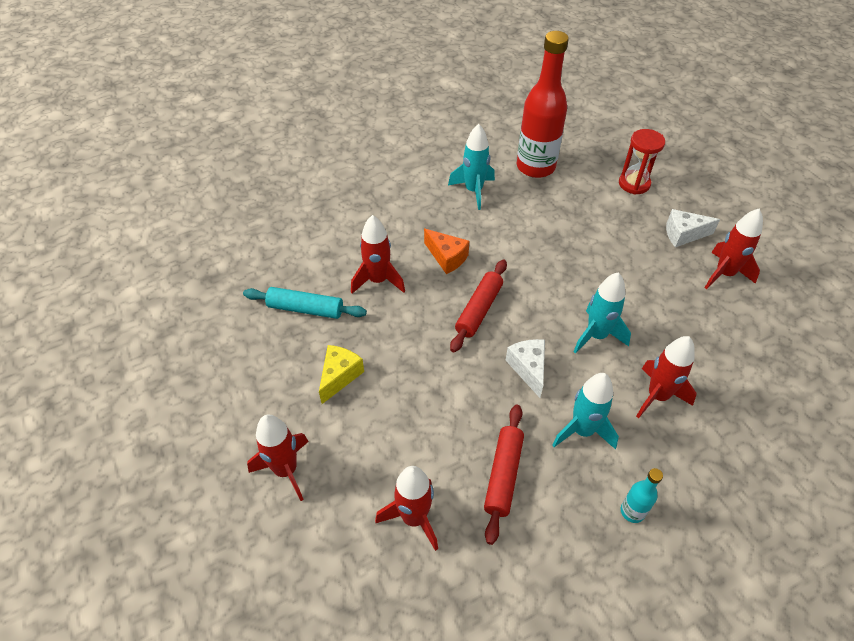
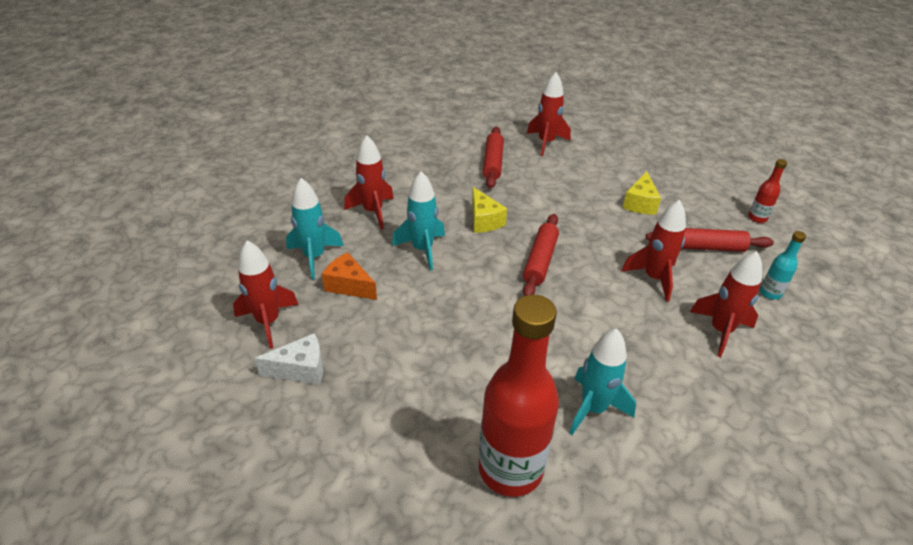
camera: 170 degrees right, 10 degrees down
(221, 340) = (757, 218): none -> red bottle
(286, 470) = (641, 155): red rocket -> red rocket (720, 331)
(305, 309) = (706, 247): turquoise rolling pin -> red rolling pin
(447, 257) = (592, 309): orange cheese -> orange cheese (349, 286)
(528, 369) = (484, 220): white cheese -> yellow cheese
(582, 431) = (437, 188): turquoise rocket -> turquoise rocket (314, 257)
(632, 511) = (403, 154): turquoise bottle -> turquoise bottle (770, 293)
(634, 184) = (352, 452): red hourglass -> none

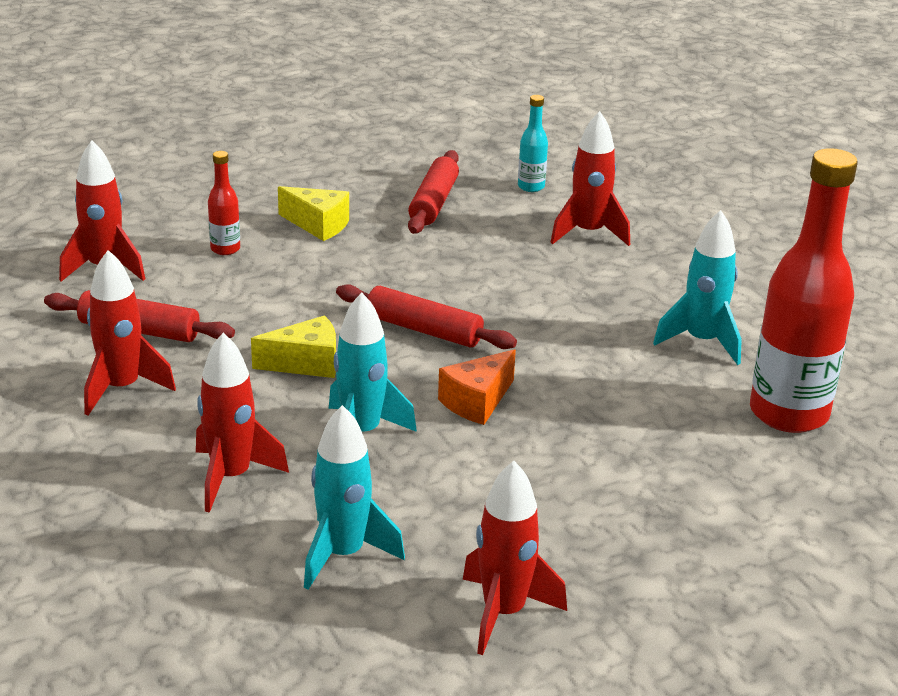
camera: 80 degrees left, 10 degrees down
(301, 369) = (616, 577): white cheese -> none
(349, 286) = (433, 518): orange cheese -> orange cheese (477, 402)
(654, 278) = (485, 252): red rocket -> red rocket (122, 388)
(757, 218) = (386, 154): red bottle -> red bottle (225, 249)

